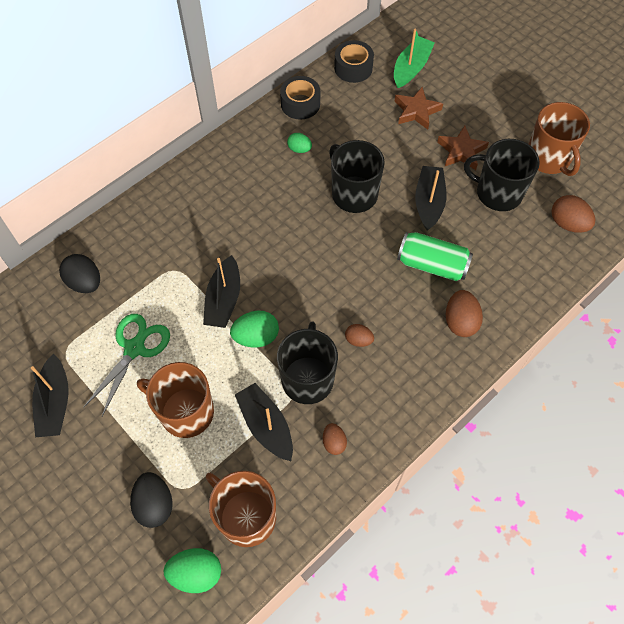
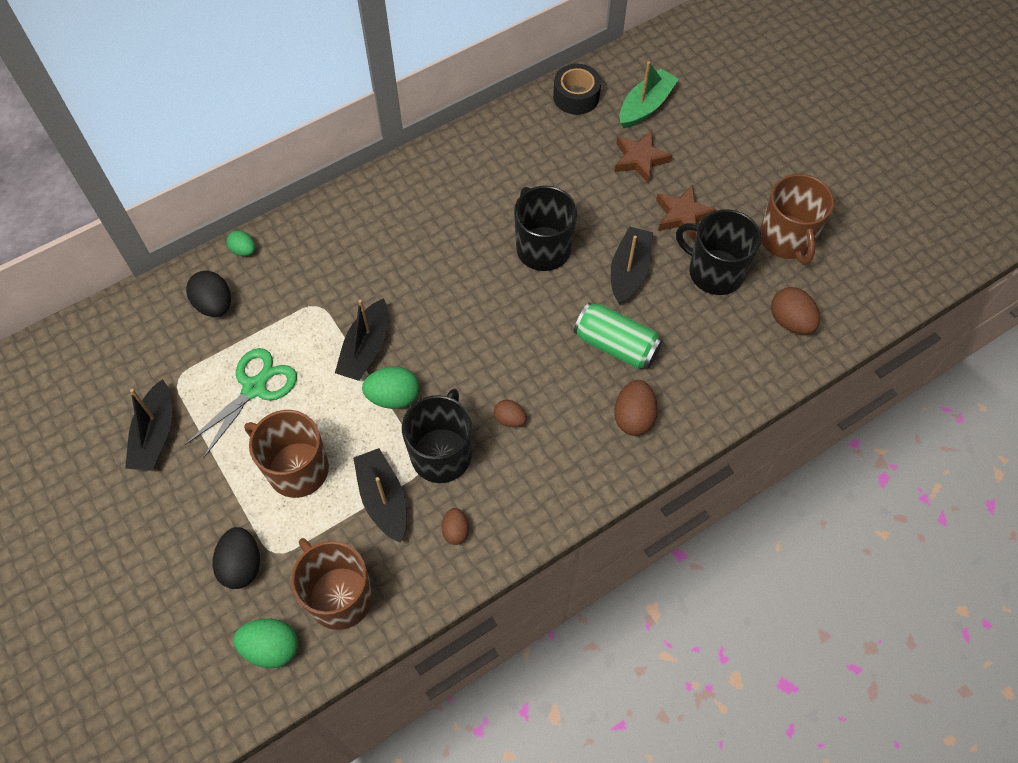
camera: 10 degrees right, 0 degrees up
(299, 149) = (490, 185): green egg -> green egg (244, 250)
(300, 104) = (503, 131): black tape -> none

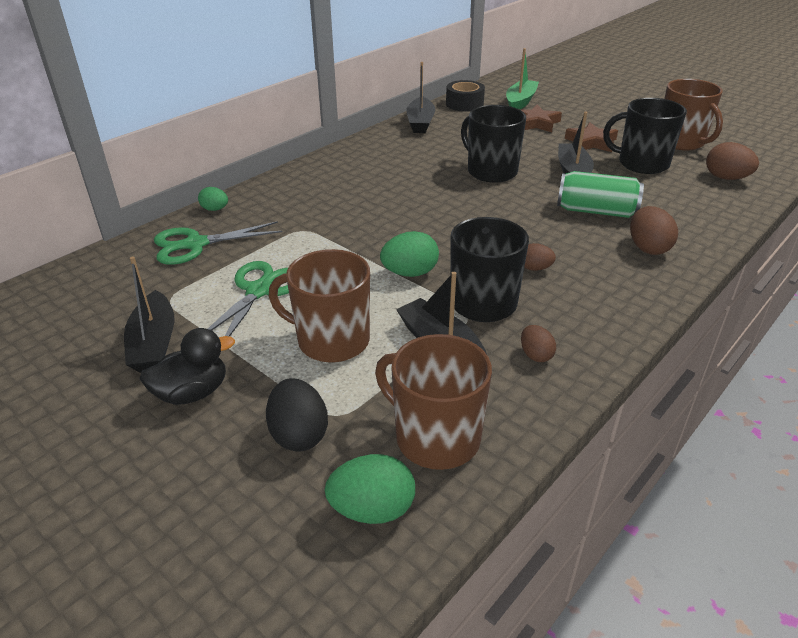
camera: 15 degrees left, 25 degrees down
(174, 500) = (192, 393): none -> black duck
(214, 304) = (196, 244): black egg -> green scissors
(366, 349) = (364, 248): black boat -> black boat (420, 123)

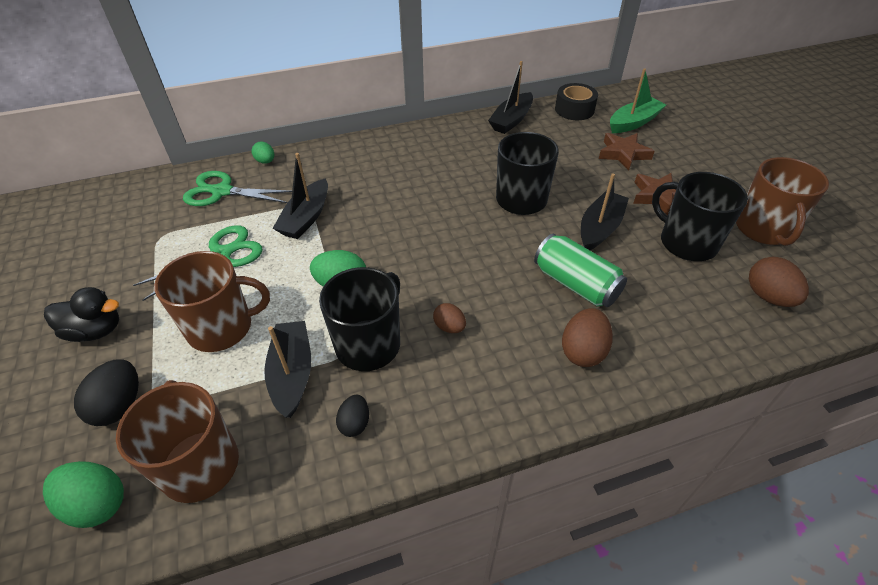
camera: 30 degrees right, 10 degrees up
(154, 343) = (115, 274): black boat -> black boat (306, 218)
(331, 340) = (222, 327): brown mug -> brown mug turned 120 degrees clockwise
(535, 355) = (355, 423): brown egg -> black egg

